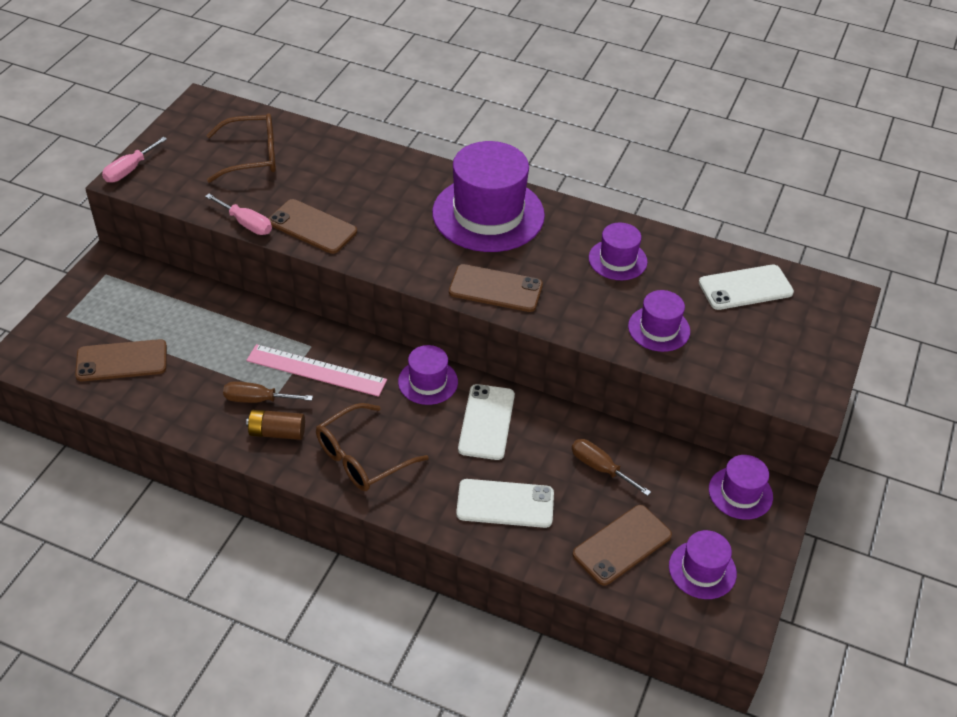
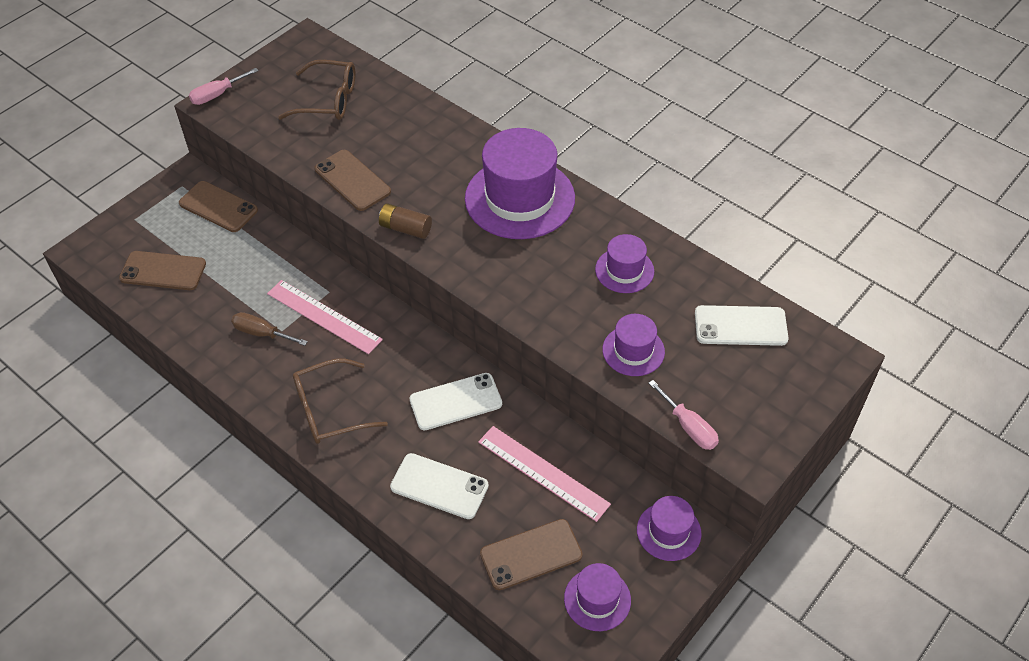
camera: 20 degrees right, 5 degrees up
(246, 224) = (296, 166): pink screwdriver -> pink screwdriver (689, 427)
(277, 432) = (266, 368): brown battery -> brown battery (405, 228)
(428, 382) = (418, 350): purple hat -> none
(486, 422) = (455, 402): white phone -> white phone turned 45 degrees clockwise
(495, 289) = (494, 276): brown phone -> brown phone (218, 207)
(600, 468) = (543, 473): brown screwdriver -> pink ruler

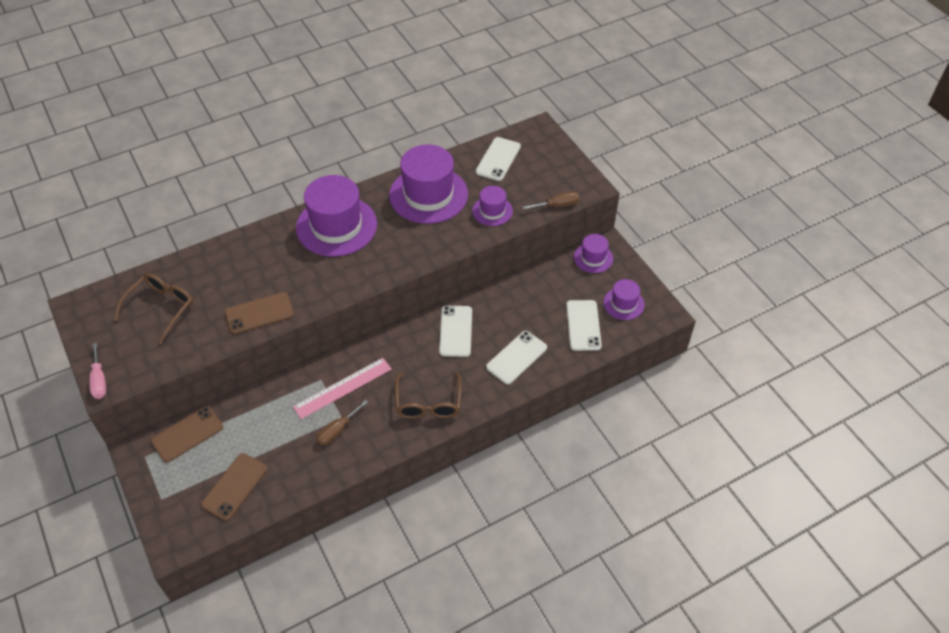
camera: 70 degrees left, 0 degrees up
(405, 228) = (327, 294): brown battery -> none
(531, 554) = (583, 325): brown phone -> white phone
(543, 473) = (529, 302): pink ruler -> none
(624, 270) = (428, 195): purple hat -> purple hat, size x1.97
(689, 427) = (557, 205): pink screwdriver -> brown screwdriver

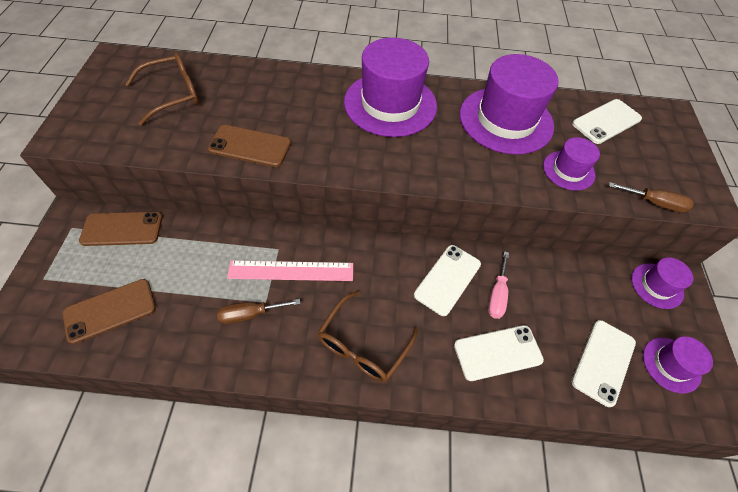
camera: 30 degrees right, 5 degrees up
(99, 380) = (60, 129): pink screwdriver -> pink screwdriver (497, 295)

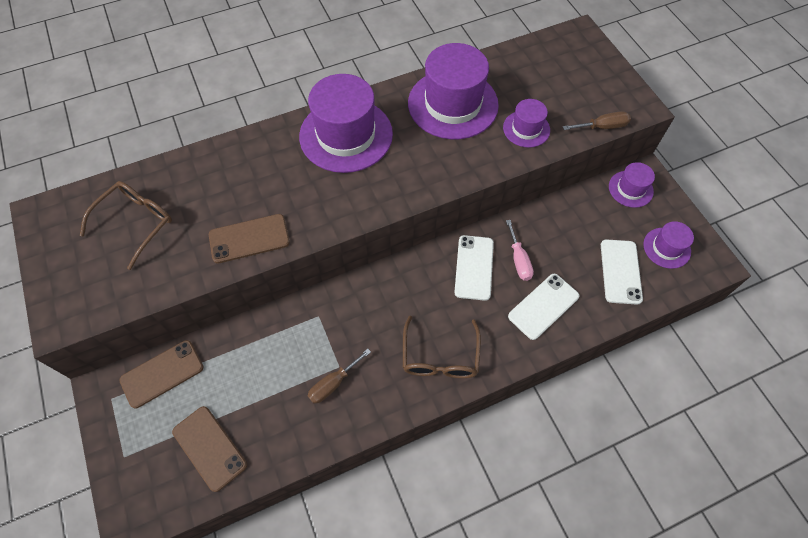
camera: 25 degrees left, 5 degrees up
(110, 310) = (209, 448): brown phone -> brown phone turned 75 degrees counterclockwise
(291, 271) = (342, 328): pink ruler -> none
(606, 121) = (533, 66): white phone -> none

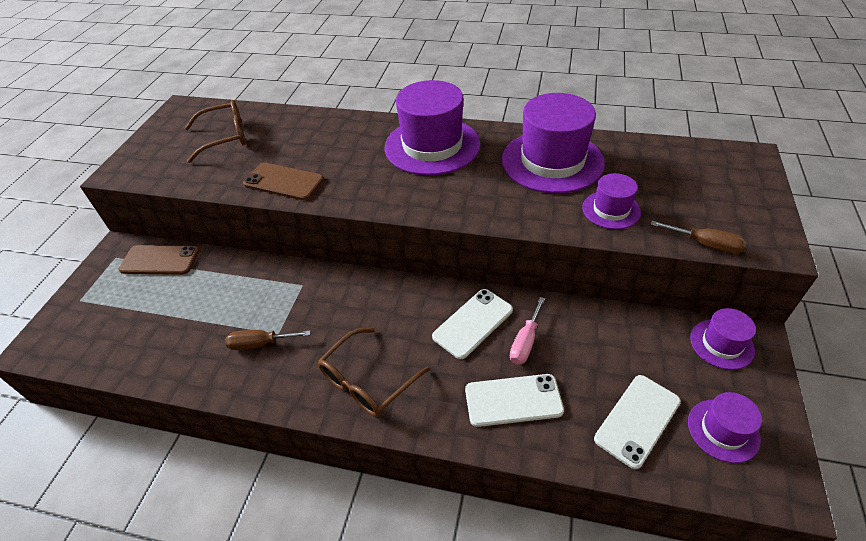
camera: 40 degrees right, 15 degrees down
(209, 448) = (130, 332): brown phone -> none

